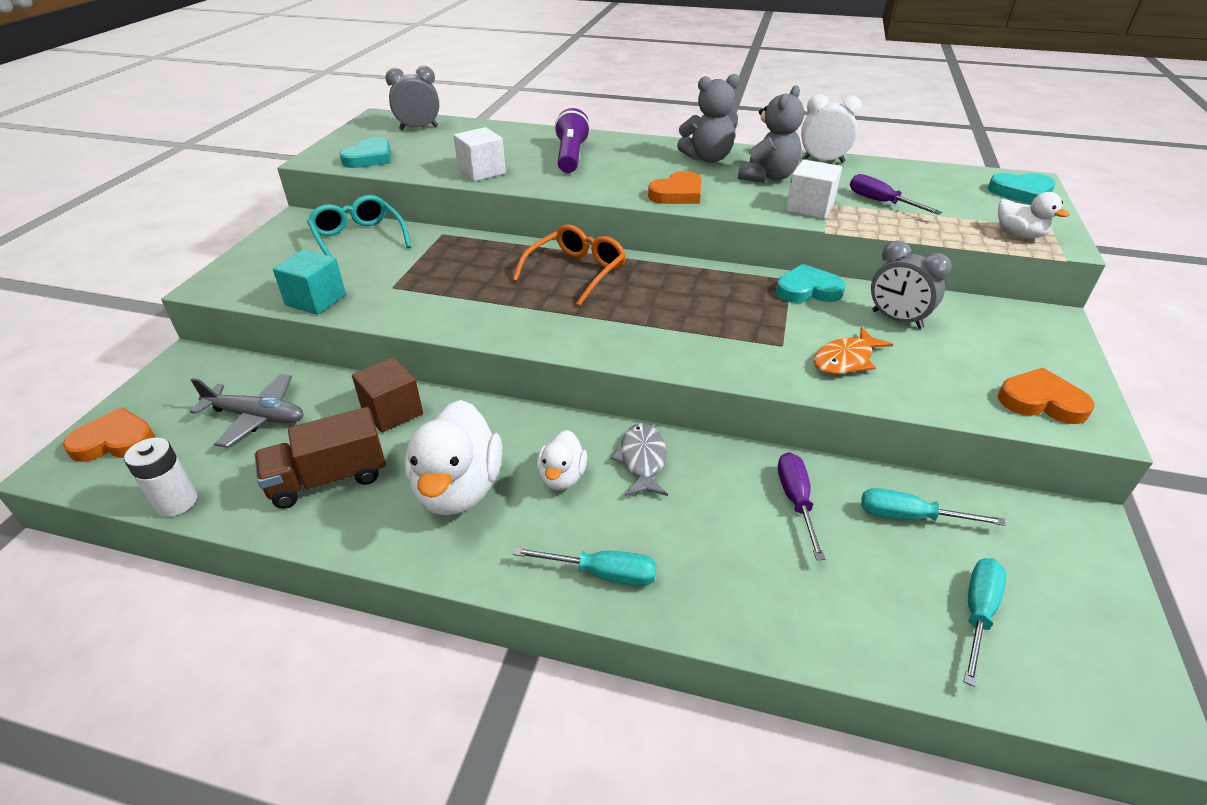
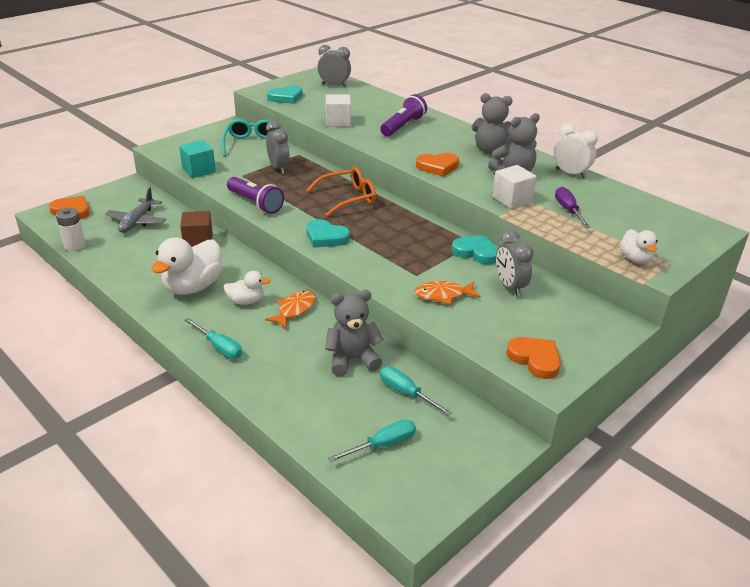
camera: 30 degrees right, 5 degrees down
(257, 417) = (137, 222): grey plane -> grey plane turned 60 degrees clockwise
(329, 479) = (142, 260): brown truck -> none
(436, 261) = (278, 168): none -> grey clock
(459, 321) = (255, 203): none -> purple flashlight
(562, 477) = (246, 301): white duck -> white duck turned 135 degrees counterclockwise
(642, 460) = (294, 310): grey fish -> orange fish
(796, 501) = (352, 360): purple screwdriver -> grey teddy bear
(1021, 192) = (690, 235): turquoise heart -> turquoise heart (326, 237)

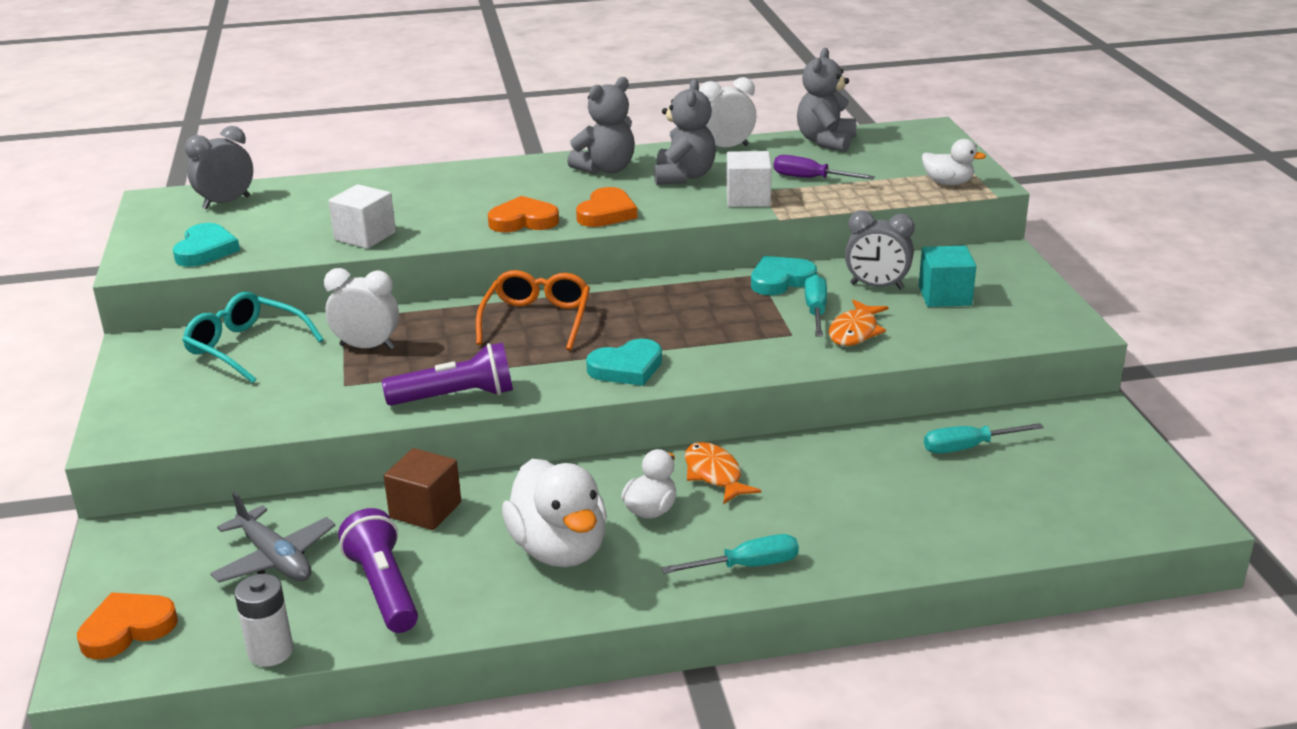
camera: 55 degrees left, 5 degrees down
(199, 170) = (268, 419): turquoise cube -> turquoise cube (944, 296)
(278, 168) = (367, 347): grey clock -> white clock
(352, 360) = (870, 464): grey teddy bear -> grey teddy bear (825, 141)
(383, 445) = (1053, 495): turquoise screwdriver -> turquoise screwdriver (816, 311)
(403, 126) = (452, 198): purple flashlight -> purple flashlight (383, 588)
(535, 359) = (1028, 322): orange heart -> orange heart (523, 221)

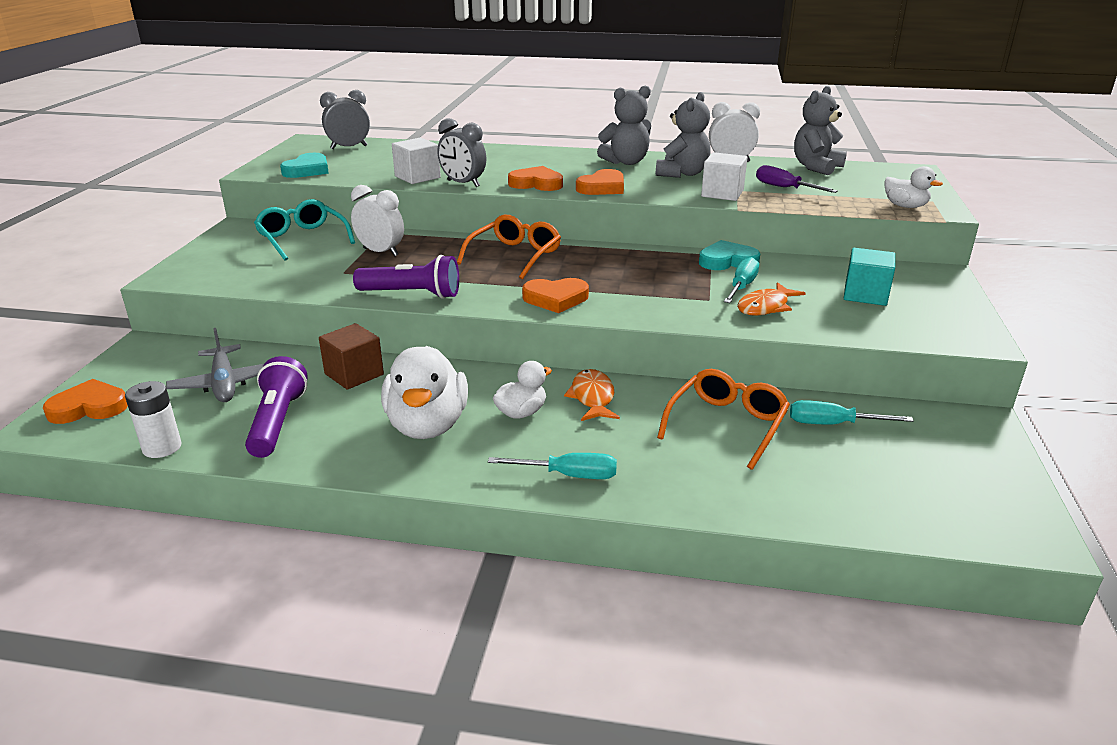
camera: 20 degrees right, 0 degrees up
(627, 368) = (555, 299): turquoise heart -> orange heart
(868, 473) = (727, 425): none -> orange glasses
(876, 286) = (807, 278): grey clock -> grey clock (463, 183)

